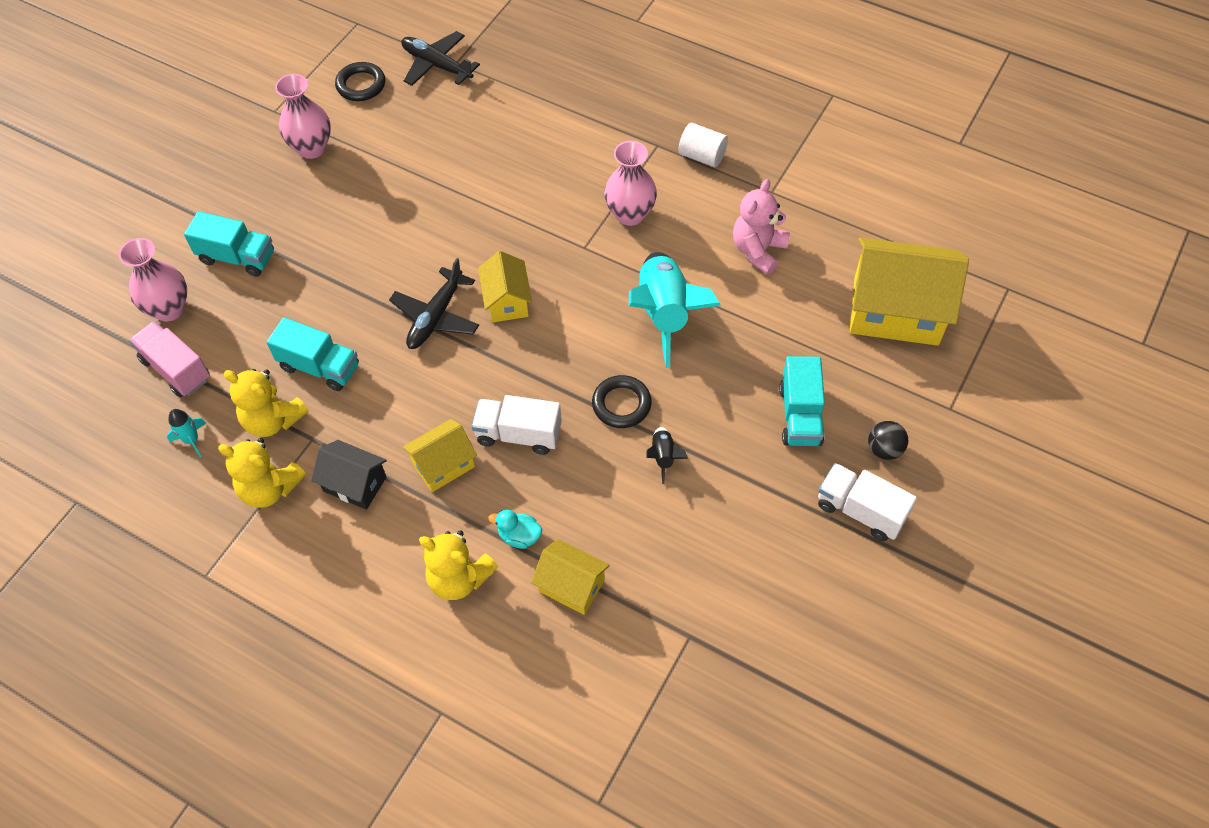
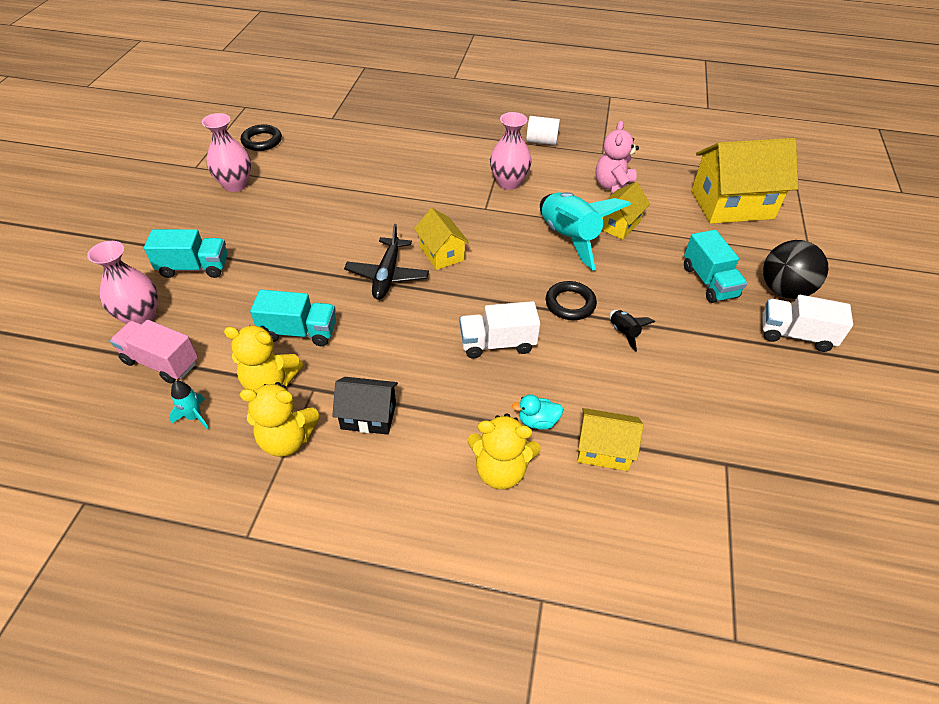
camera: 20 degrees left, 10 degrees down
(436, 65) = (317, 121): black plane -> none
(443, 465) = (443, 381): yellow house -> yellow house (619, 224)
(884, 449) = (783, 290): black ball -> black ball, size x1.81

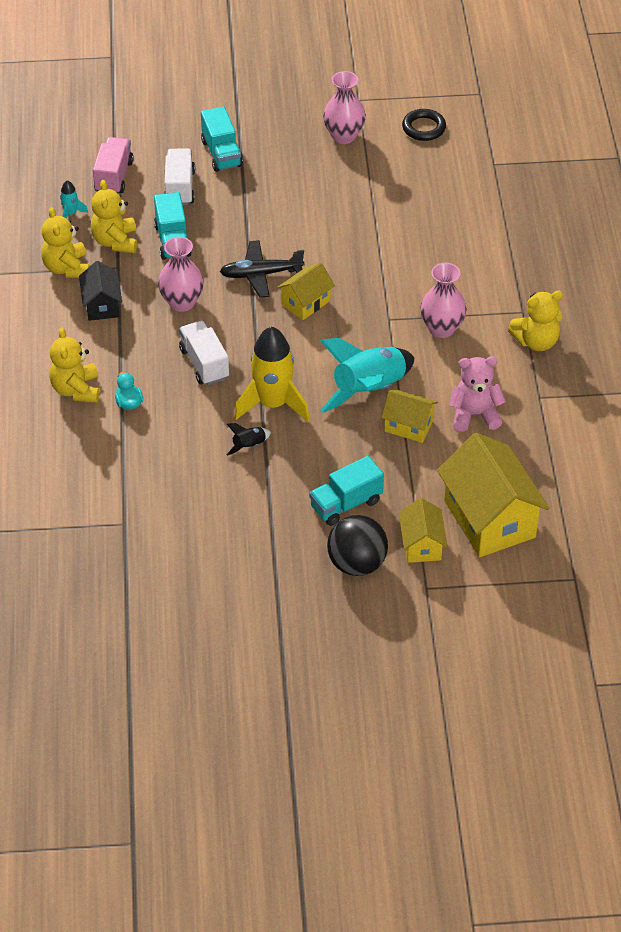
camera: 75 degrees right, 0 degrees up
(140, 317) = (154, 147): pink vase -> pink vase (182, 302)
(541, 141) = (536, 341): white cylinder -> yellow teddy bear
(570, 304) = (272, 404): black ring -> yellow rocket
(603, 450) = (114, 447): yellow house -> yellow house (421, 544)
(795, 335) = (293, 572): white truck -> white truck (180, 188)

